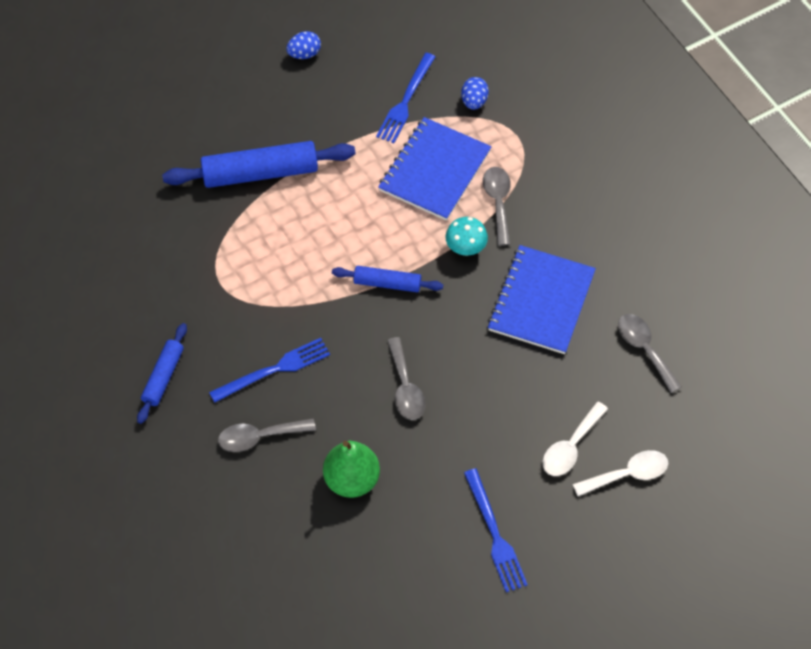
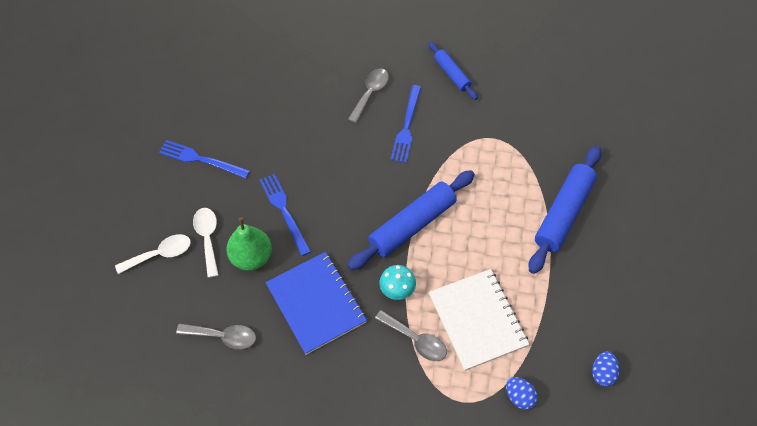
camera: 130 degrees right, 0 degrees up
(304, 54) = (656, 313): blue egg -> blue egg (602, 373)
(352, 479) = (302, 117): green pear -> green pear (251, 257)
(387, 283) = (412, 225): blue rolling pin -> blue rolling pin, size x1.78
(405, 387) = (331, 182): grey spoon -> none
(406, 101) = (557, 349): blue fork -> blue fork (284, 211)
(434, 171) = (477, 320): blue notebook -> white notebook
(627, 474) = (160, 254): white spoon -> white spoon turned 135 degrees counterclockwise

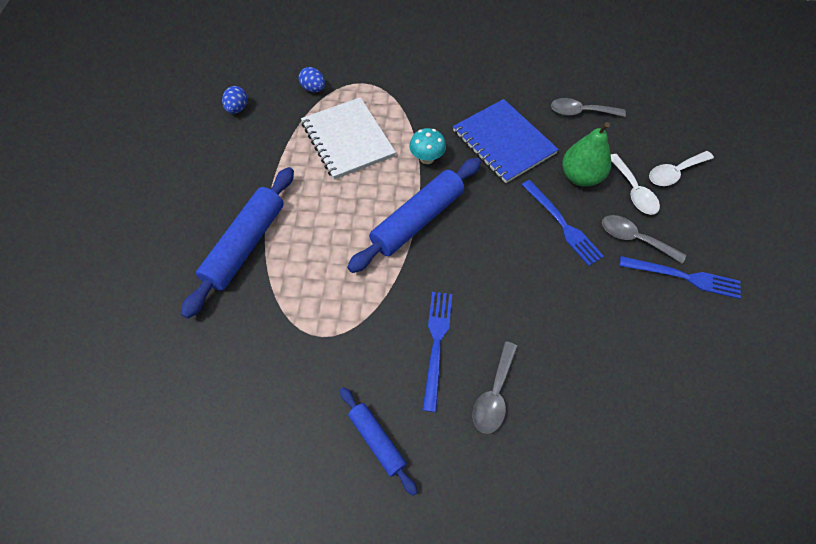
camera: 175 degrees right, 0 degrees up
(416, 340) = (405, 121): grey spoon -> grey spoon (634, 239)

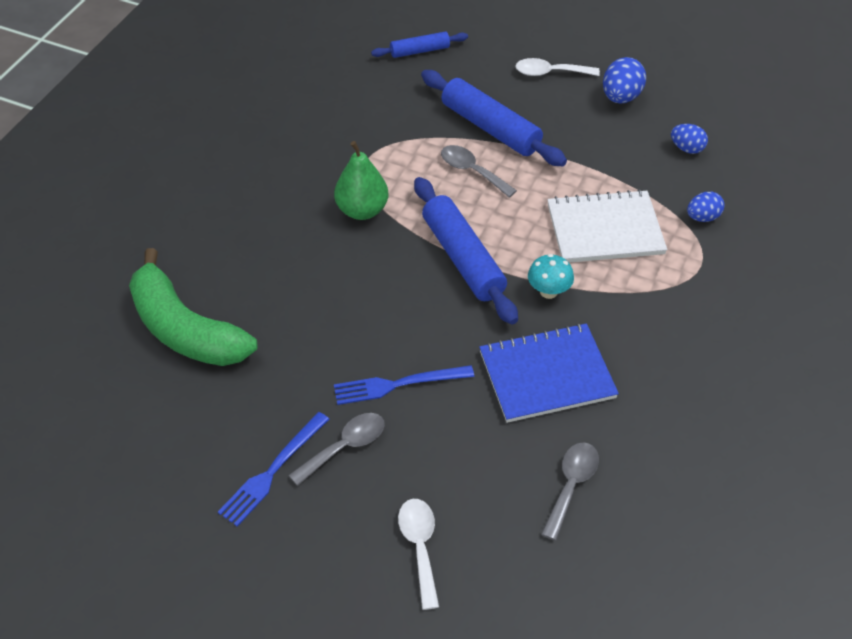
camera: 110 degrees right, 10 degrees down
(179, 160) = (621, 97): none -> blue egg
(377, 441) = (254, 173): blue rolling pin -> blue rolling pin (420, 51)
(436, 344) = (315, 233): blue fork -> none
(494, 395) = (245, 257): grey spoon -> grey spoon (472, 171)
(580, 177) = (458, 434): green pear -> green pear (362, 210)
(602, 409) = (185, 329): none -> green banana
(633, 191) = (412, 482): white spoon -> white spoon (550, 73)

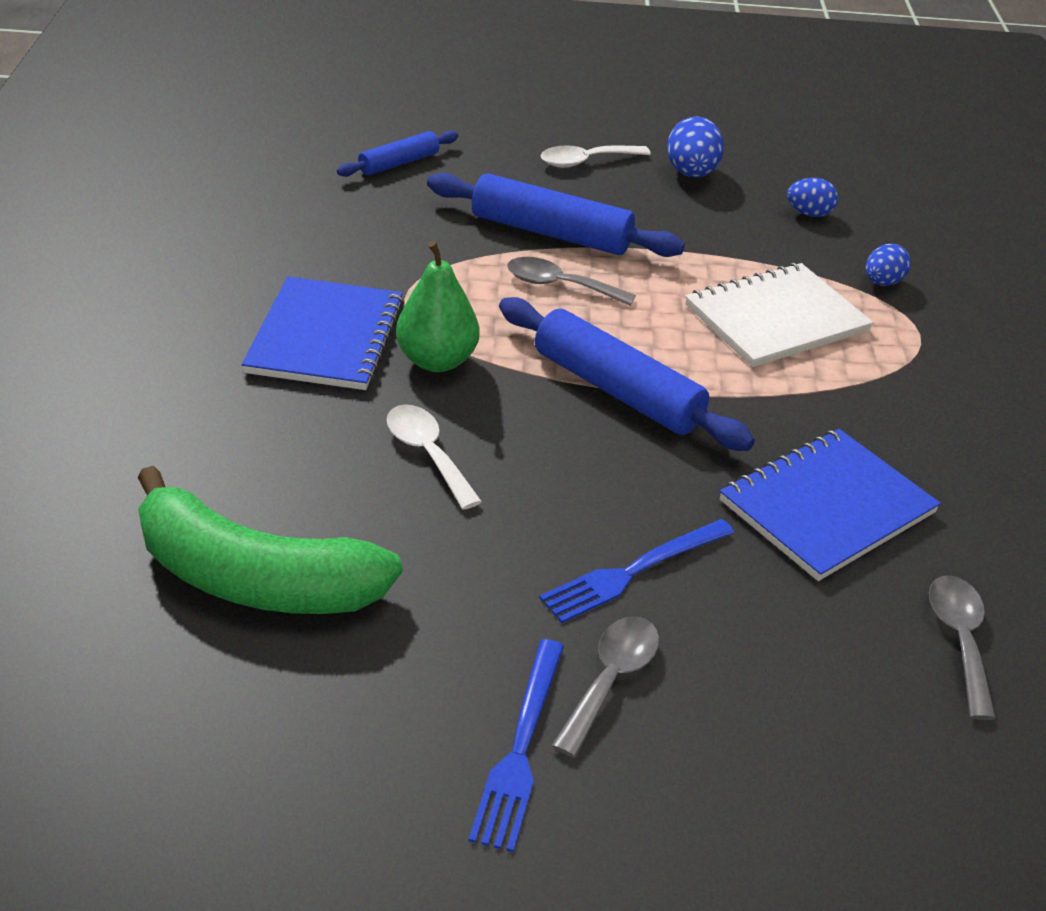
camera: 25 degrees left, 10 degrees down
(304, 178) = (326, 337): none -> blue notebook
(419, 547) = (814, 790): white spoon -> white spoon (427, 454)
(548, 291) = (757, 405): turquoise mushroom -> none

